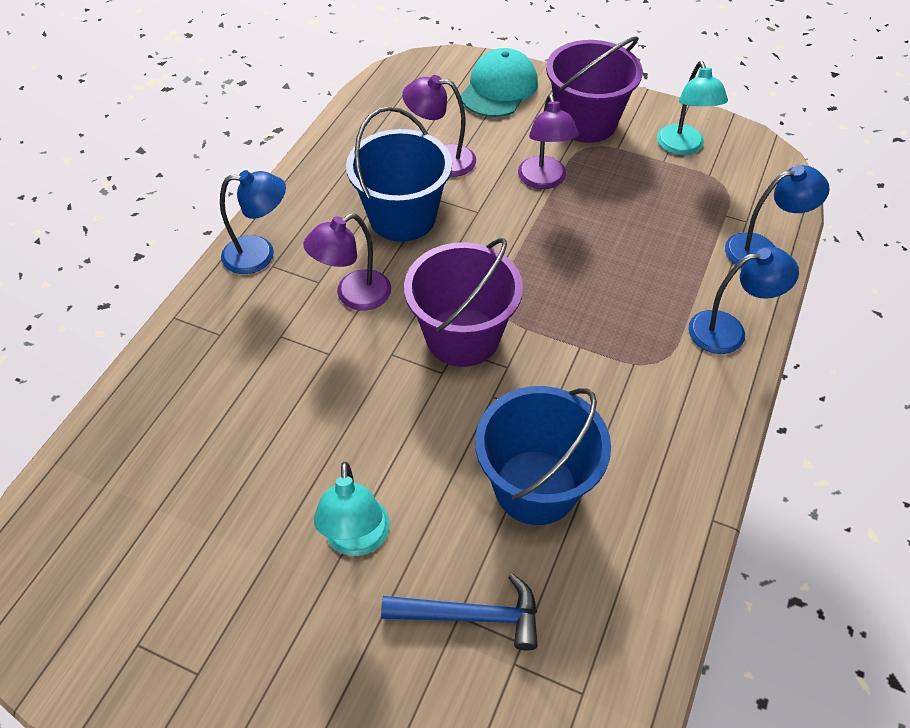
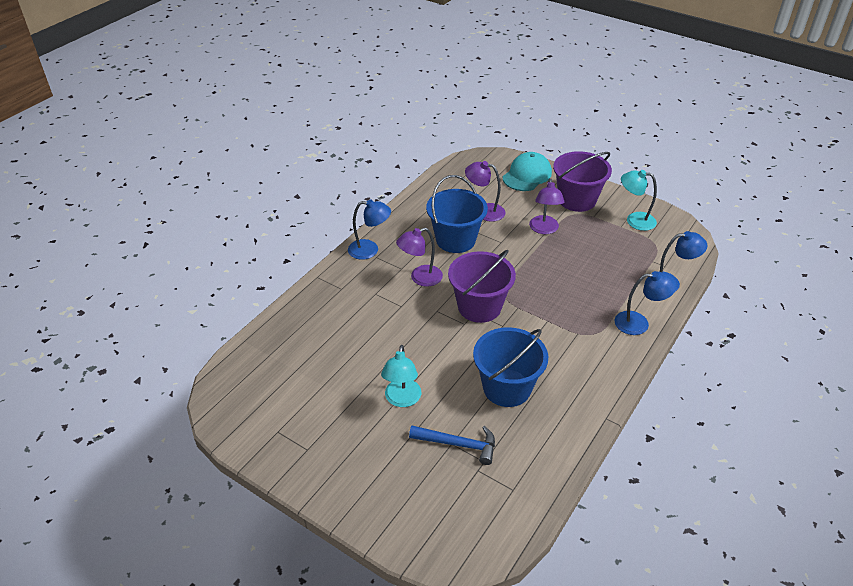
camera: 10 degrees right, 10 degrees down
(683, 147) = (634, 220): turquoise lamp -> turquoise lamp turned 105 degrees clockwise

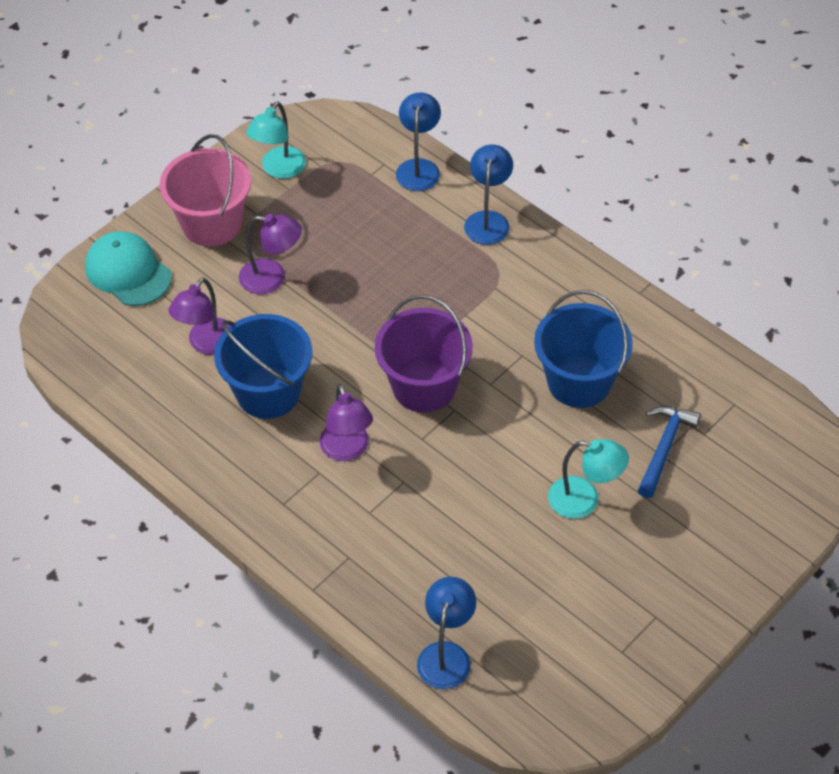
camera: 80 degrees left, 10 degrees up
(370, 250) = (264, 510): blue lamp -> blue lamp (446, 655)
(577, 200) = (212, 224): purple bucket -> pink bucket

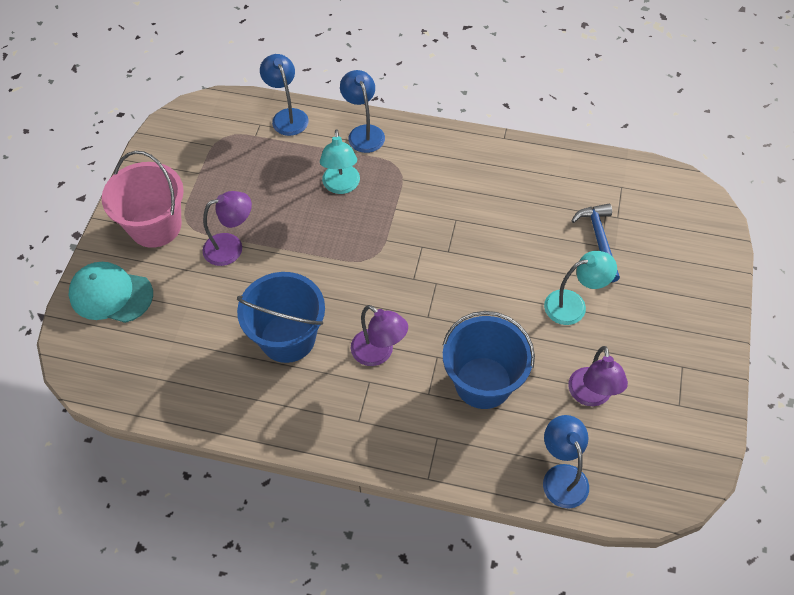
camera: 30 degrees left, 5 degrees up
(207, 344) = (213, 323): purple lamp -> purple lamp (591, 396)
(279, 169) = (182, 162): turquoise lamp -> turquoise lamp (341, 186)
(424, 386) = (402, 276): purple bucket -> none
(579, 382) = (508, 220): blue bucket -> blue bucket (483, 382)

